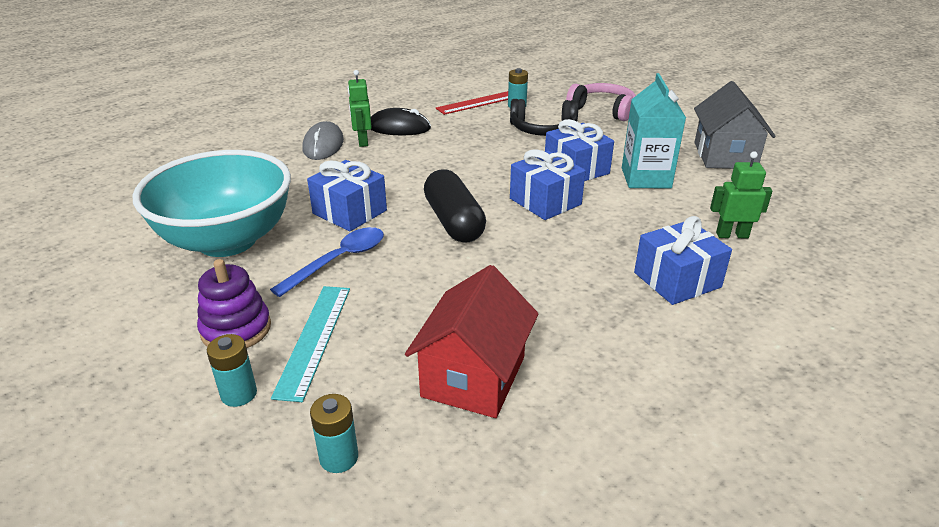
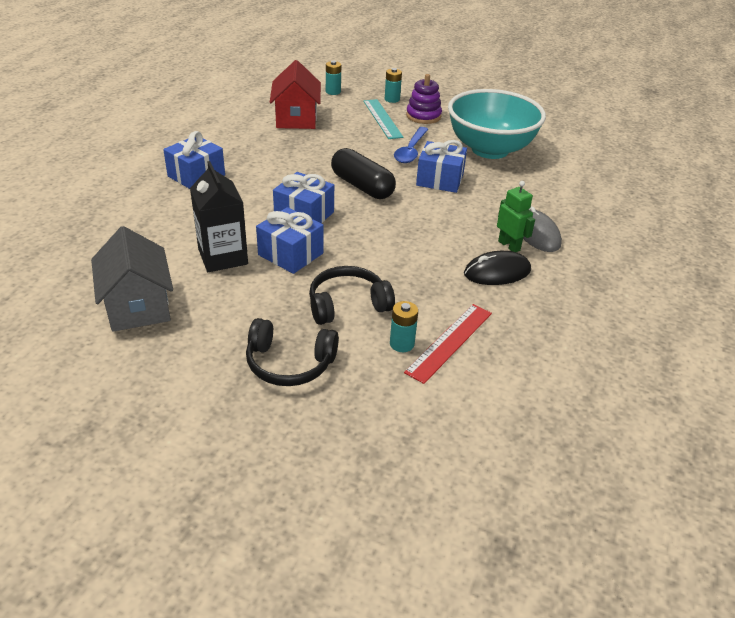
camera: 155 degrees right, 5 degrees up
(603, 110) = (289, 363): pink headphones -> black headphones
(646, 178) = (223, 257): turquoise carton -> black carton
(732, 235) = (152, 214): green robot -> none

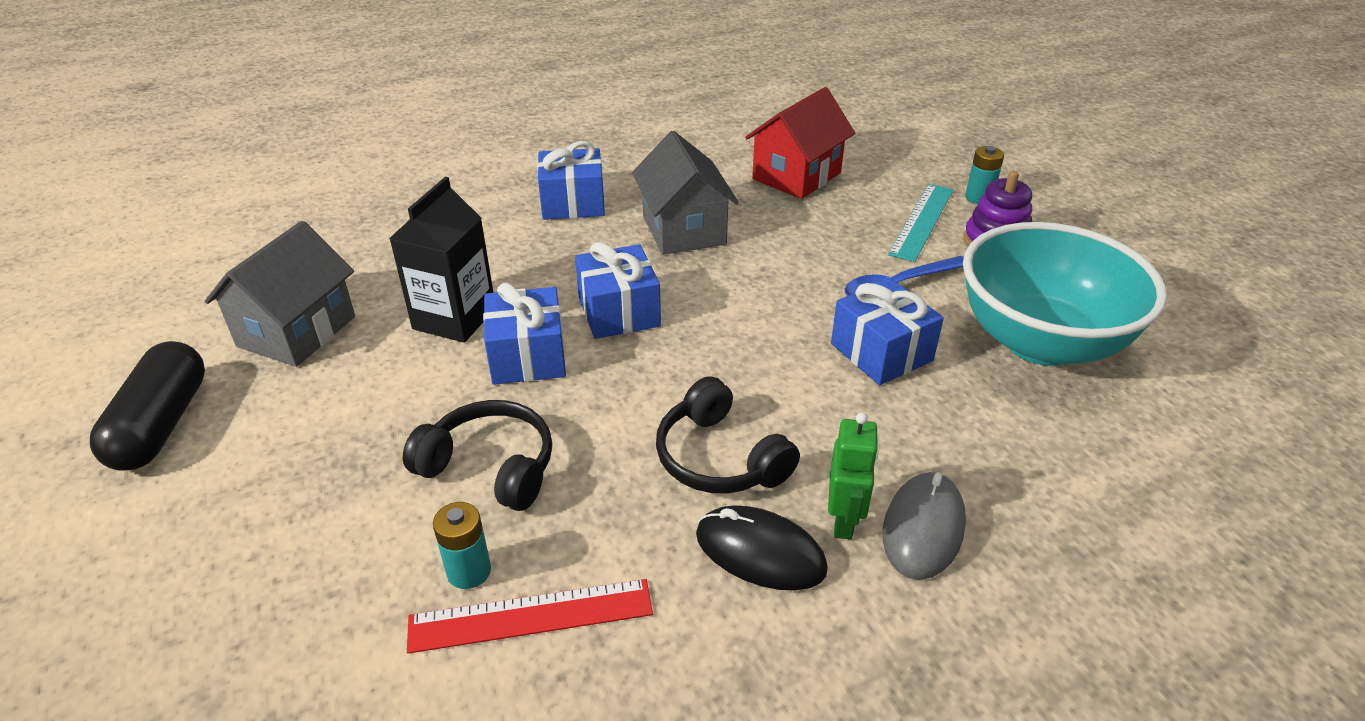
camera: 45 degrees right, 0 degrees up
(278, 165) = (683, 230): none -> grey house
(289, 363) = (317, 502): black headphones -> black headphones (720, 458)
(333, 92) = (901, 156): turquoise battery -> none
(362, 186) = (750, 308): black capsule -> black capsule (161, 424)

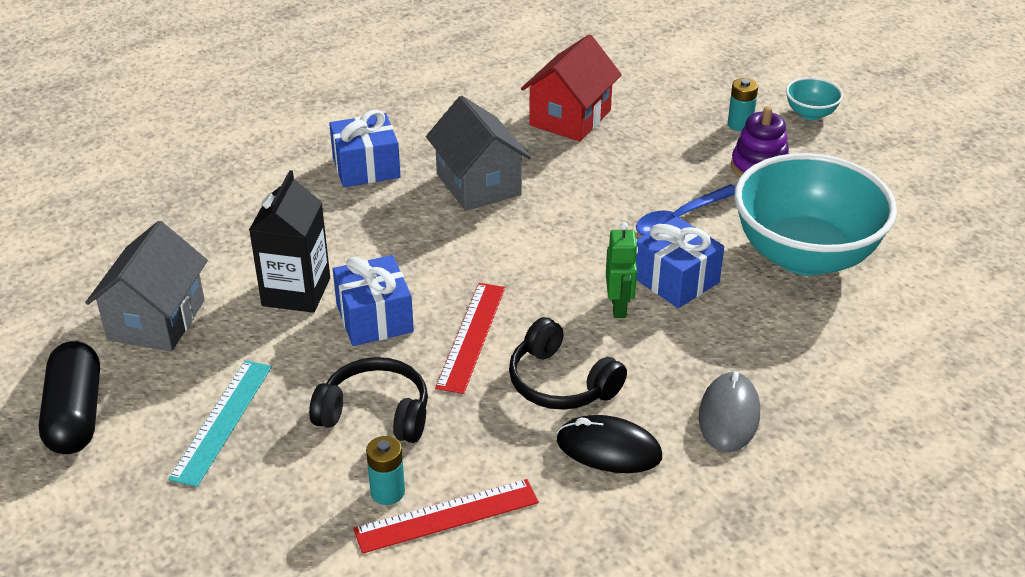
camera: 10 degrees left, 0 degrees up
(618, 312) = (442, 269): blue gift -> none
(629, 389) = (471, 336): none -> red ruler
(844, 520) = (668, 417): green robot -> green robot (619, 307)
(922, 221) = (692, 153): turquoise ruler -> turquoise ruler (222, 421)
(1058, 194) = (810, 114): none -> turquoise bowl

